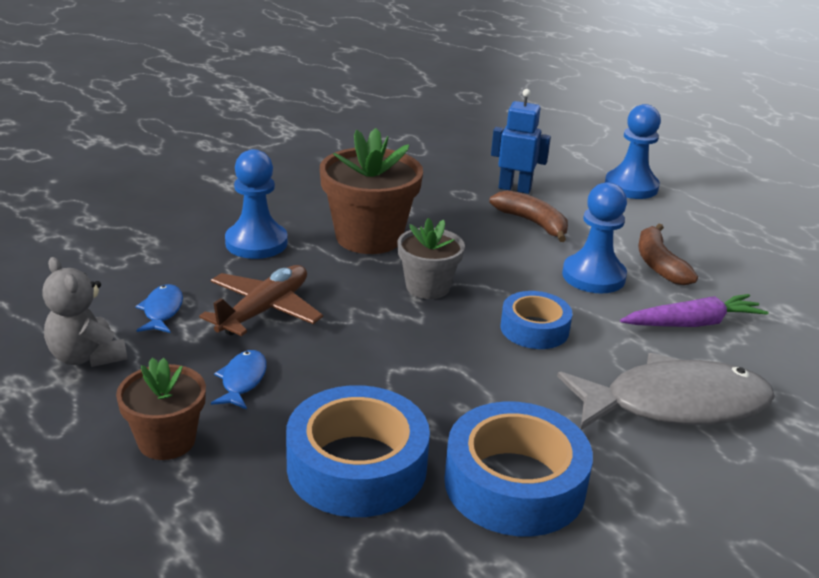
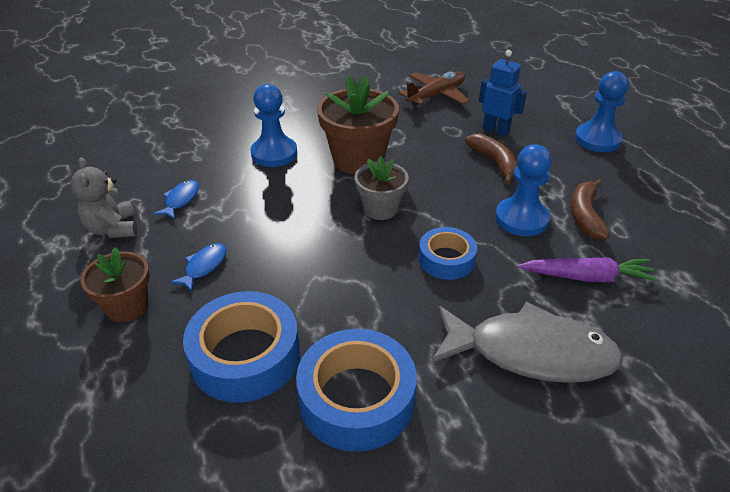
camera: 20 degrees right, 10 degrees up
(264, 310) = (250, 210): brown plane -> brown plane (436, 95)

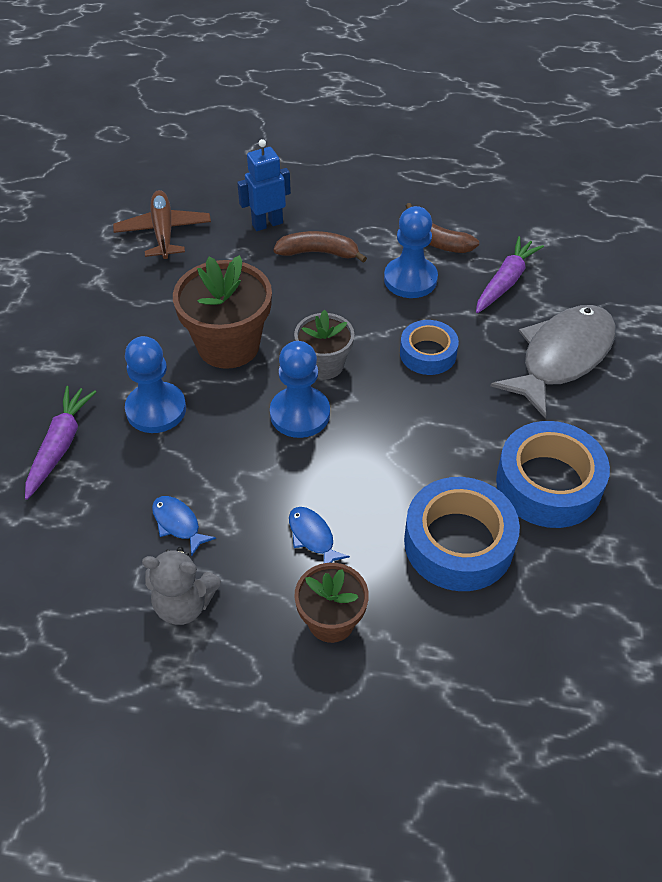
camera: 60 degrees left, 10 degrees up
(217, 132) = (60, 445): none -> purple carrot
(597, 139) = (340, 170): blue pawn -> blue pawn (300, 414)

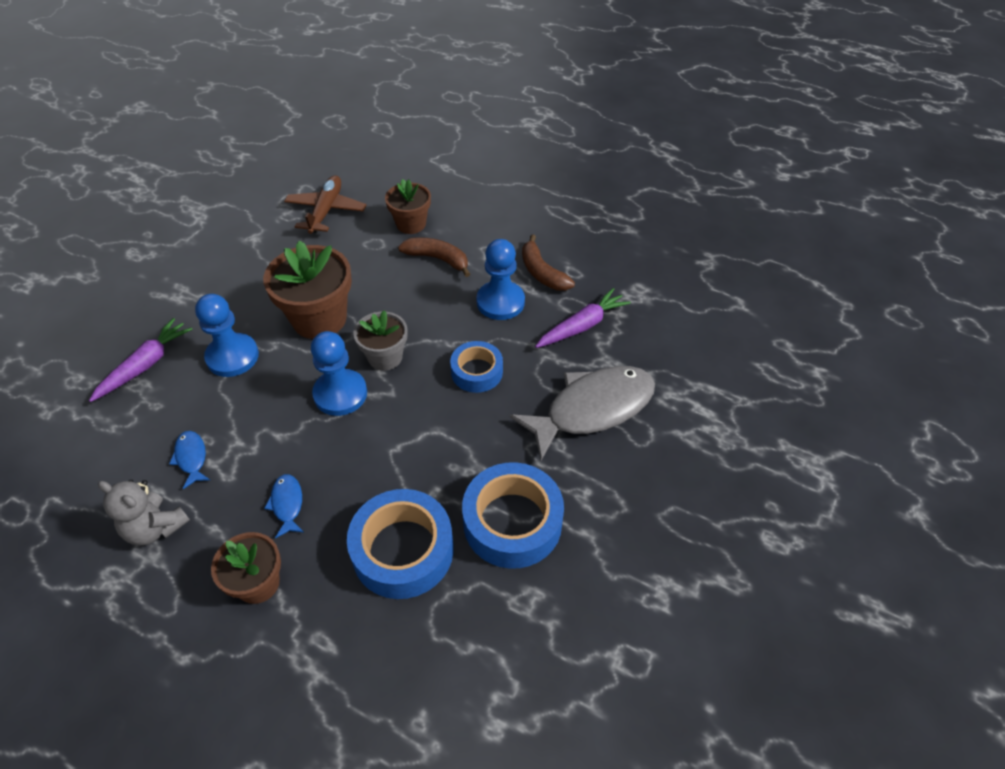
camera: 20 degrees right, 0 degrees up
(267, 224) = (411, 224): blue robot -> brown flower pot

